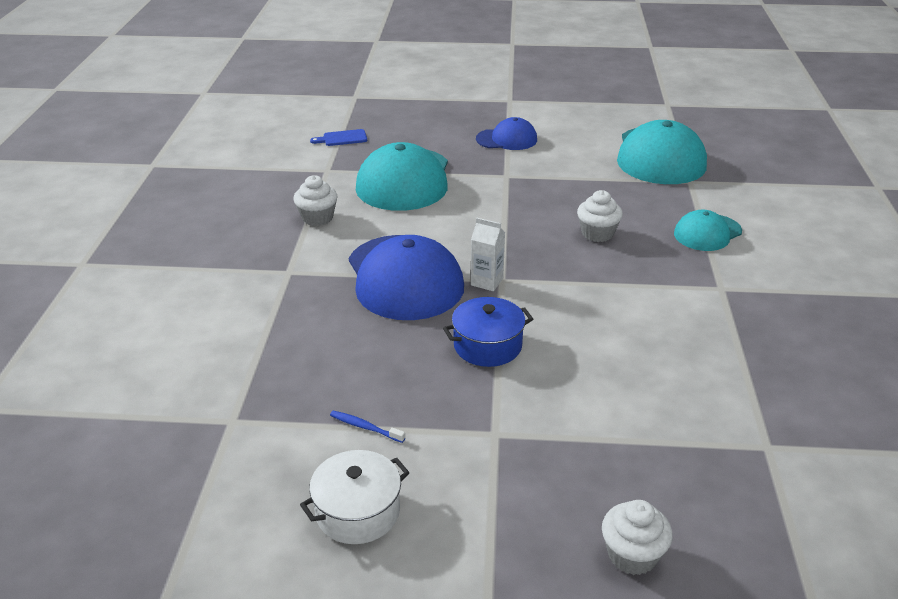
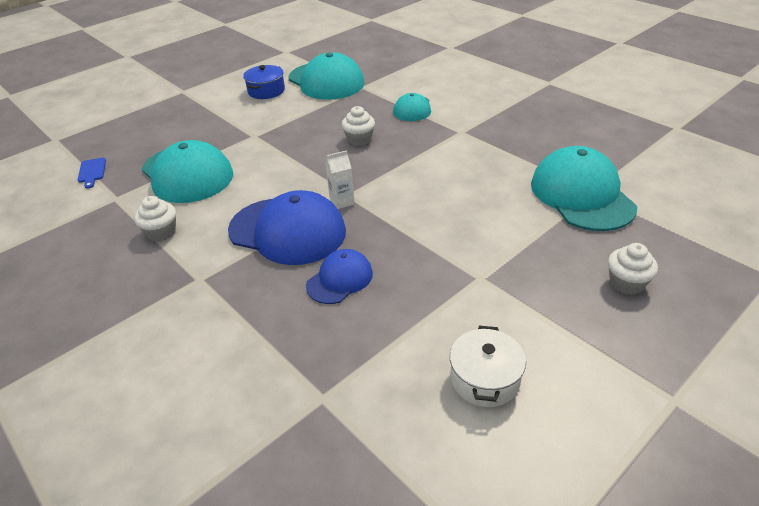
camera: 45 degrees left, 5 degrees up
(342, 138) = (92, 172): blue cutting board -> blue cutting board turned 45 degrees counterclockwise
(365, 427) = (410, 331): blue toothbrush -> none
(487, 345) = (400, 235): blue pot -> blue pot (266, 91)
(507, 139) = (219, 115): blue cap -> blue cap (340, 279)
(747, 440) = (581, 195): none -> turquoise cap

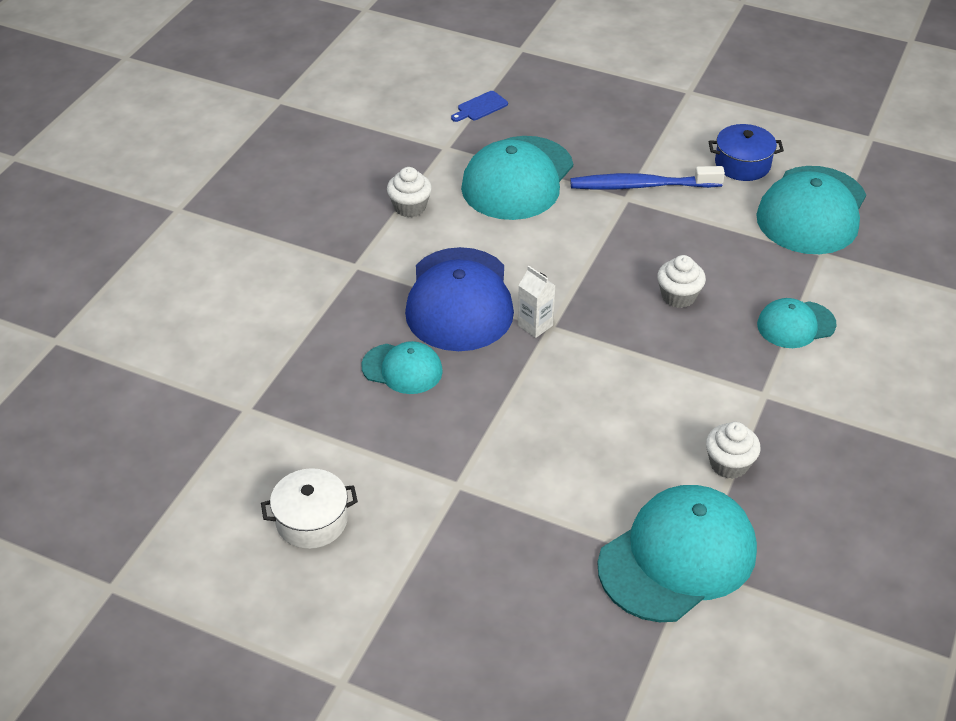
camera: 65 degrees right, 5 degrees up
(248, 127) = (642, 186): none -> blue toothbrush
(340, 279) = (402, 369): blue cap -> turquoise cap
(626, 283) = (510, 625): white cupcake -> white cupcake (729, 464)

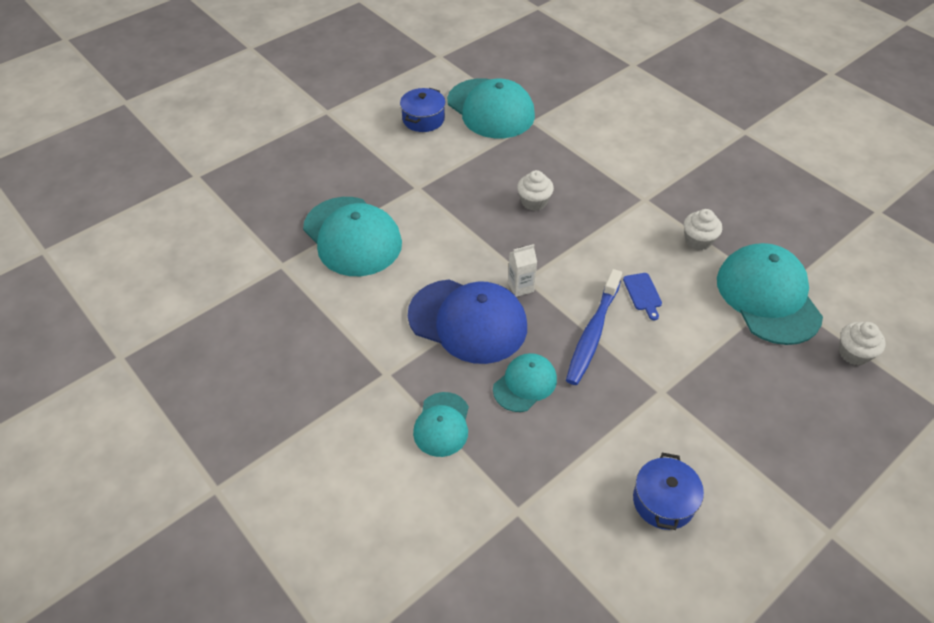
camera: 65 degrees left, 5 degrees up
(311, 520) = (663, 501): white pot -> blue pot
(410, 207) = (338, 313): white cupcake -> white cupcake (854, 353)
(480, 107) = (248, 226): blue cutting board -> blue cutting board (643, 294)
(642, 186) = (410, 174): blue toothbrush -> blue toothbrush (593, 333)
(795, 325) = (590, 160): turquoise cap -> turquoise cap (442, 424)

